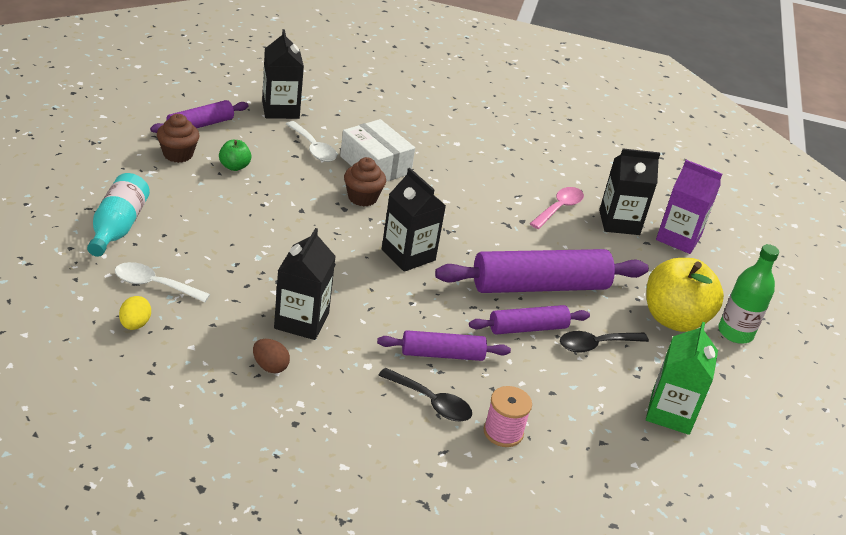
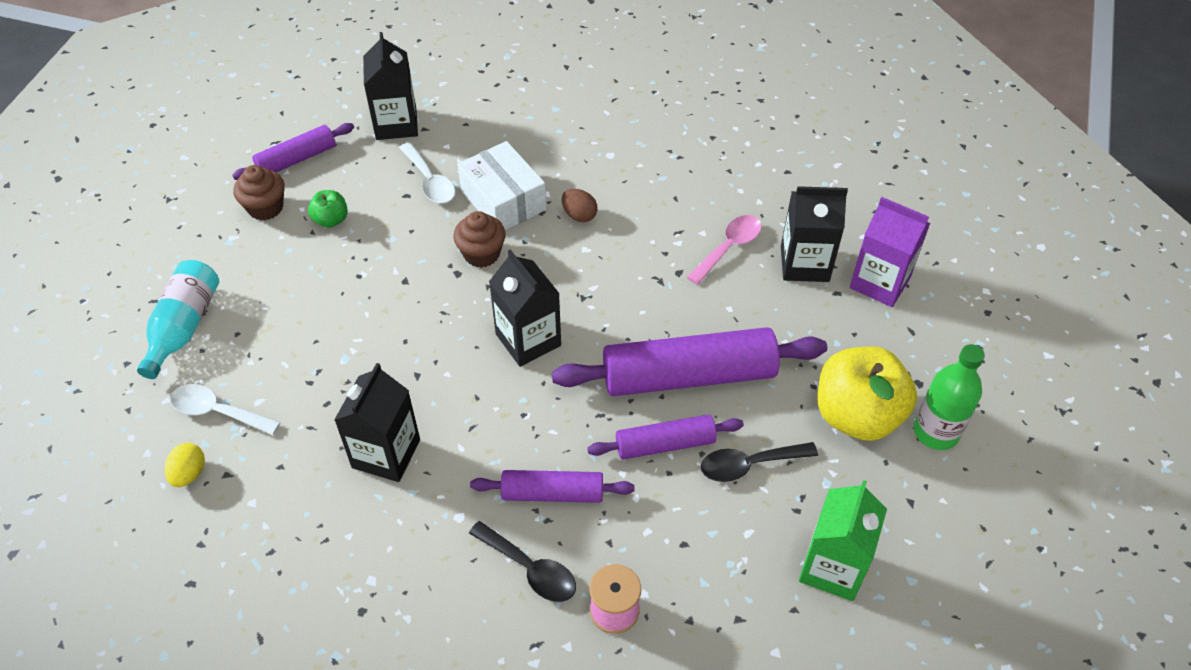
camera: 10 degrees right, 15 degrees up
(270, 366) = (341, 526): brown egg -> brown egg (579, 215)

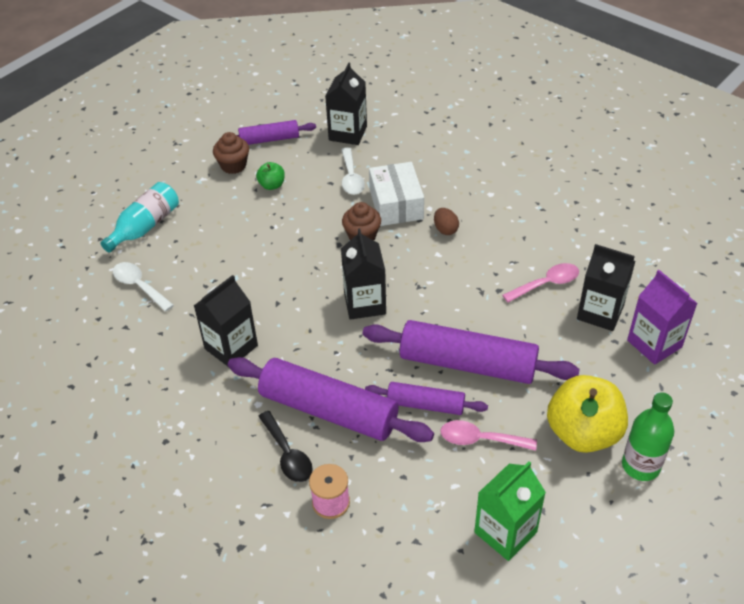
camera: 25 degrees right, 5 degrees down
(189, 474) = (103, 319): yellow egg -> none
(552, 493) = (328, 410): purple rolling pin -> purple rolling pin, size x1.81
(749, 464) = (480, 439): black spoon -> pink spoon

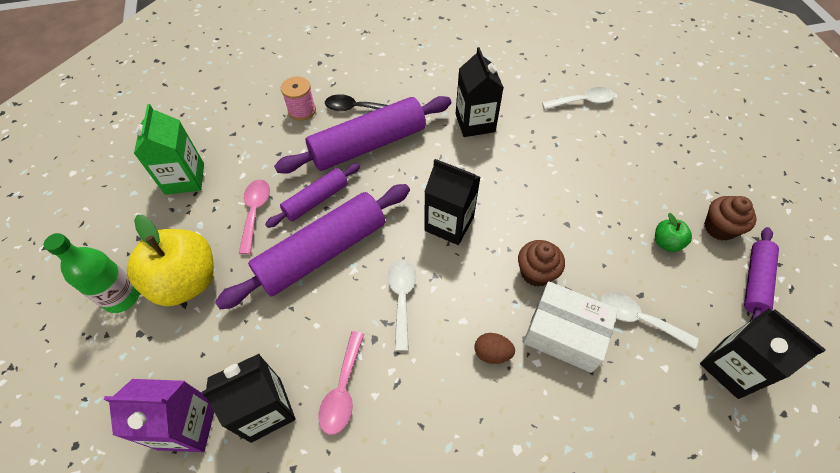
camera: 125 degrees right, 10 degrees up
(145, 227) = (657, 131): turquoise bottle -> none
(455, 293) = (402, 298): none -> white spoon
(480, 439) = (255, 212): pink spoon -> pink spoon turned 45 degrees counterclockwise

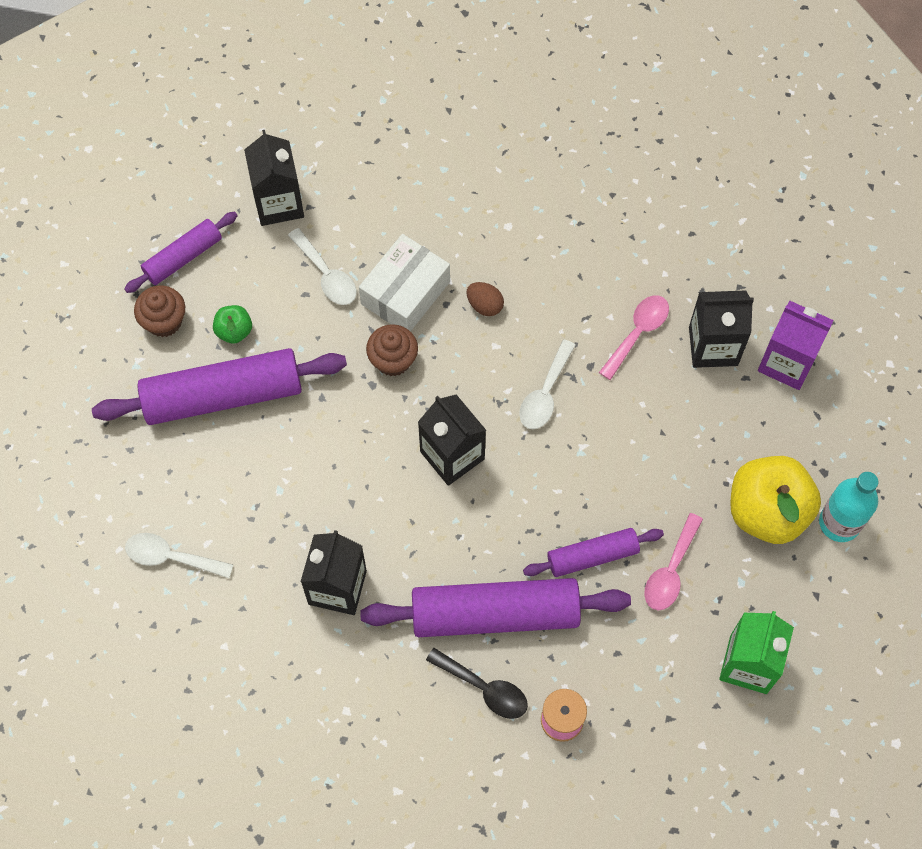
camera: 155 degrees left, 10 degrees up
(122, 297) = (839, 523): green bottle -> turquoise bottle
(322, 252) = (609, 482): purple rolling pin -> purple rolling pin (223, 396)
(564, 333) = (405, 293): white box -> white box turned 75 degrees clockwise

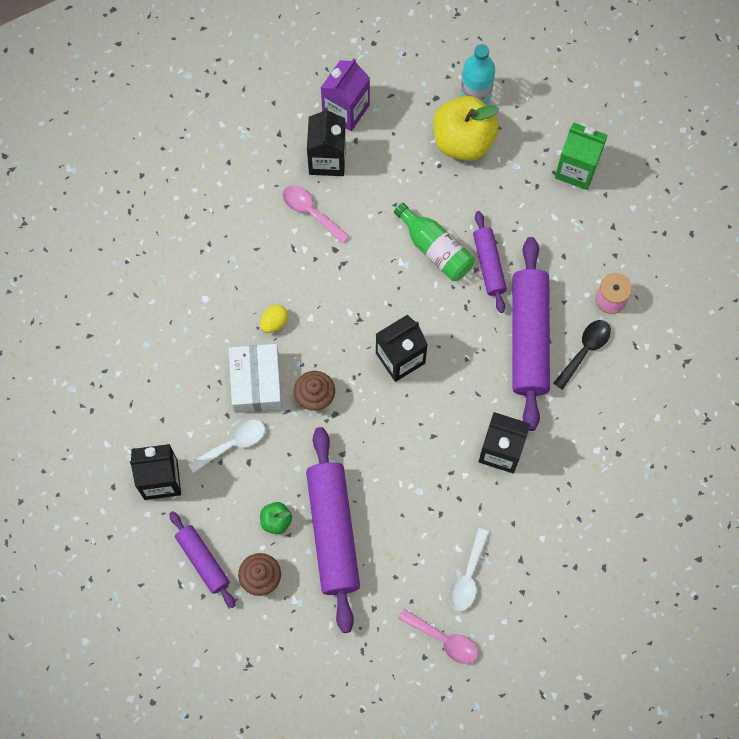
camera: 85 degrees left, 5 degrees up
(405, 293) = (256, 383): white box -> white box turned 45 degrees clockwise
(484, 305) = (274, 323): brown egg -> yellow egg
(545, 393) = (355, 285): white spoon -> none
(606, 487) = (435, 249): none -> green bottle
(671, 570) = (504, 212): pink spoon -> pink spoon (443, 639)

